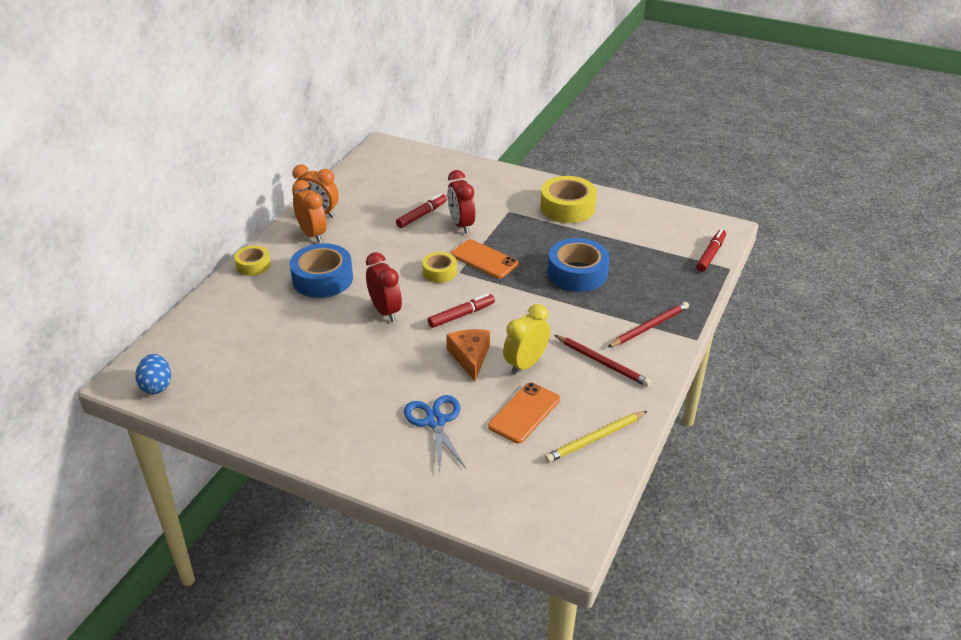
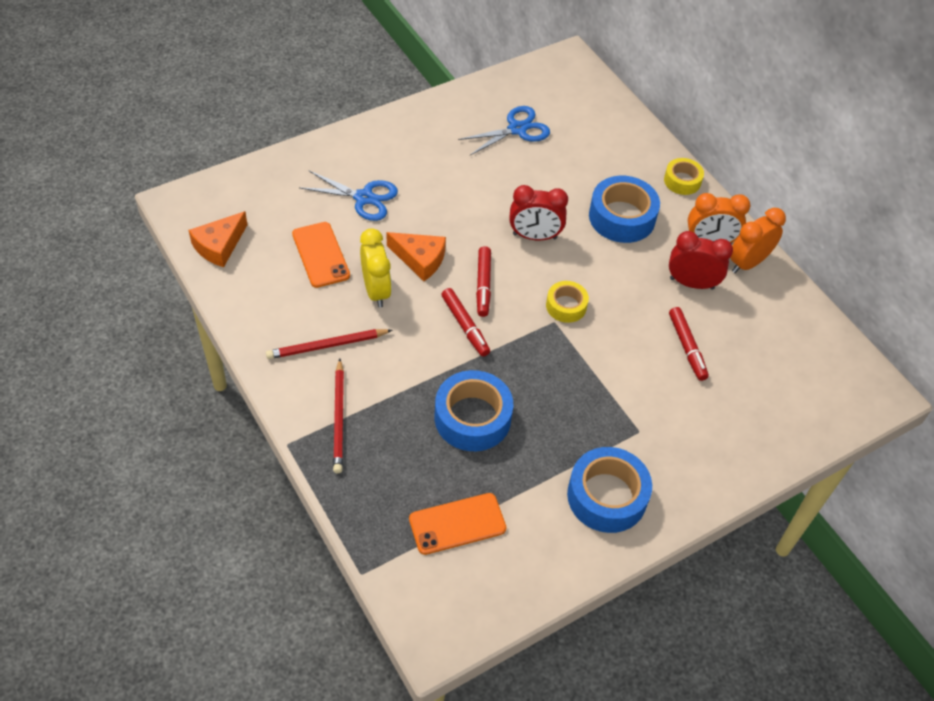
camera: 120 degrees right, 15 degrees up
(157, 386) = (548, 71): blue egg -> none
(261, 371) = (517, 129): none -> blue scissors
(461, 225) = (642, 371): red clock -> red clock (691, 283)
(484, 259) = (560, 353): orange phone -> orange phone (457, 524)
(567, 207) = (607, 496): yellow tape -> blue tape
(583, 481) = (219, 246): none -> orange cheese
(595, 439) = (249, 280): yellow pencil -> none
(710, 254) = (400, 576): red marker -> red marker (465, 326)

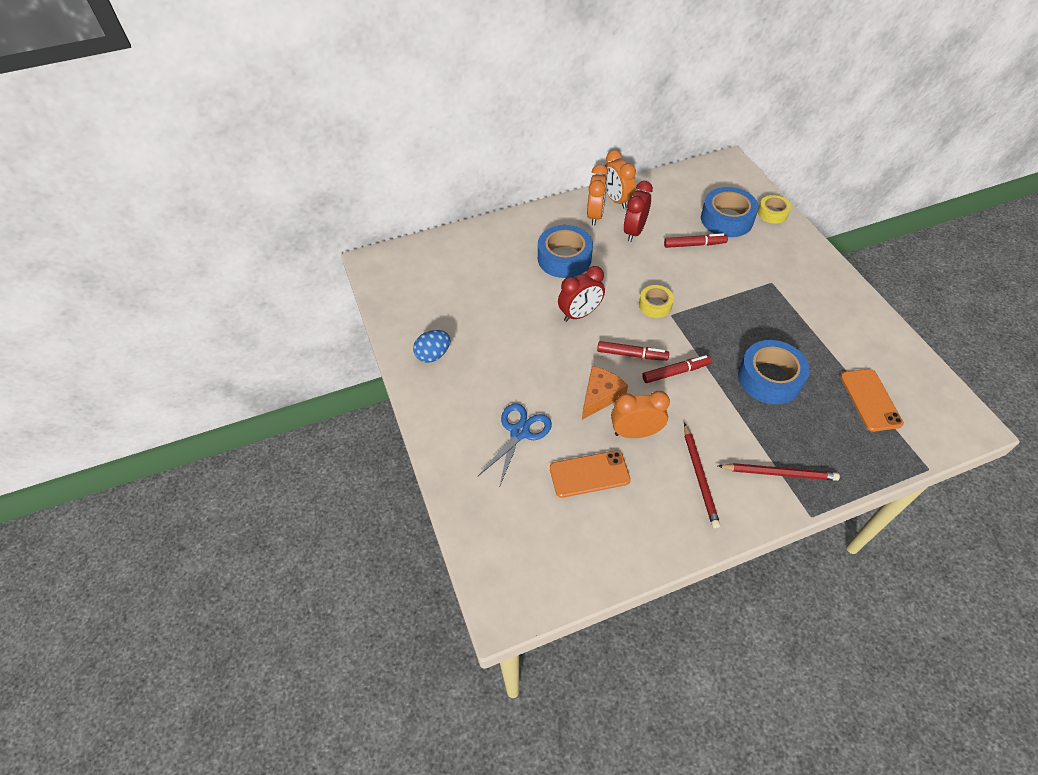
camera: 75 degrees left, 0 degrees up
(219, 246) = (570, 567): orange cheese -> none
(376, 290) = (635, 432): yellow clock -> orange clock
(450, 123) = (433, 355): none -> blue egg
(517, 129) = (452, 308): blue scissors -> none
(534, 236) = (580, 314): red clock -> red clock turned 45 degrees clockwise
(607, 496) = (830, 309): blue tape -> blue tape (726, 219)
(682, 181) = (530, 218): yellow tape -> yellow tape (772, 213)

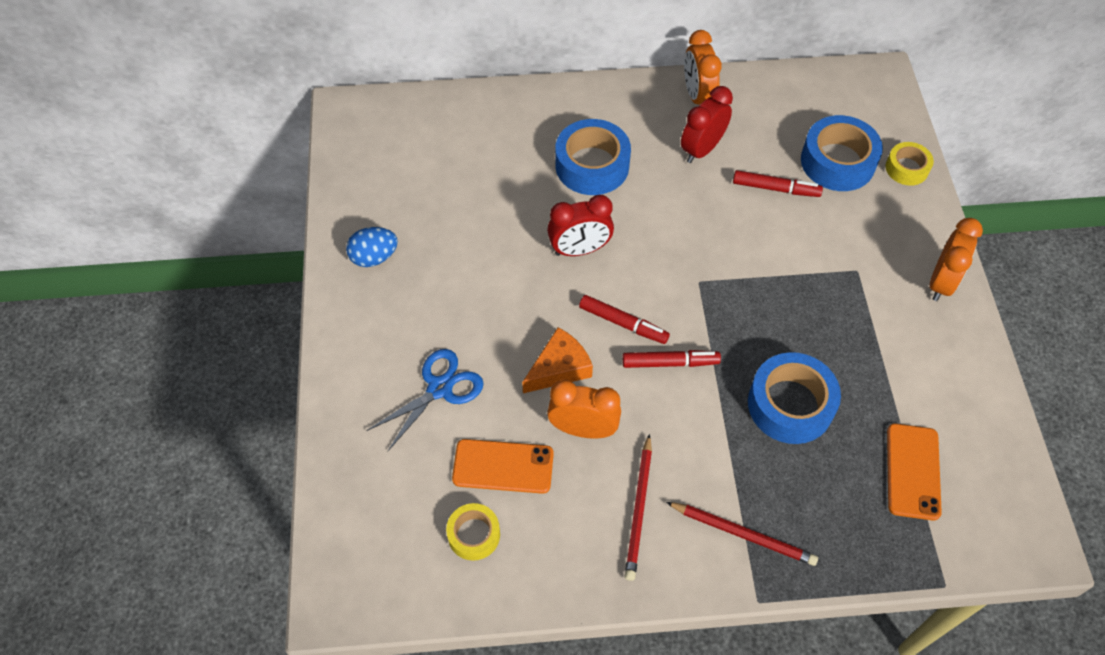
camera: 15 degrees right, 5 degrees up
(595, 215) = (659, 113): orange clock -> orange clock (941, 282)
(655, 305) = (683, 262): yellow tape -> yellow tape (474, 535)

